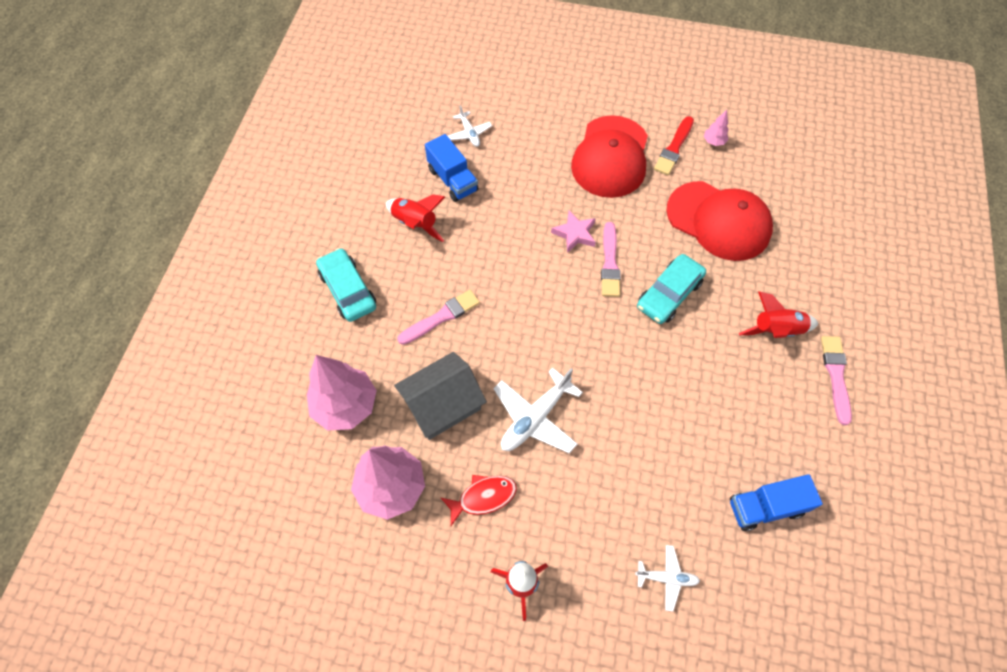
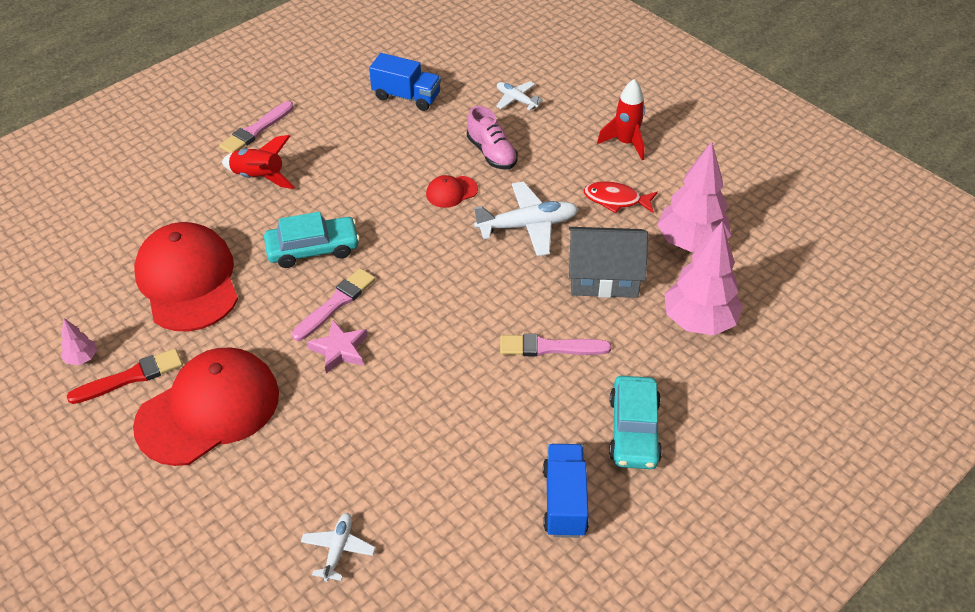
camera: 145 degrees left, 15 degrees down
(415, 224) = (504, 463): red rocket -> none
(452, 180) = (415, 494): blue truck -> blue truck (564, 501)
(623, 414) = (451, 192): none -> red cap
(628, 483) = (491, 153): none -> pink shoe

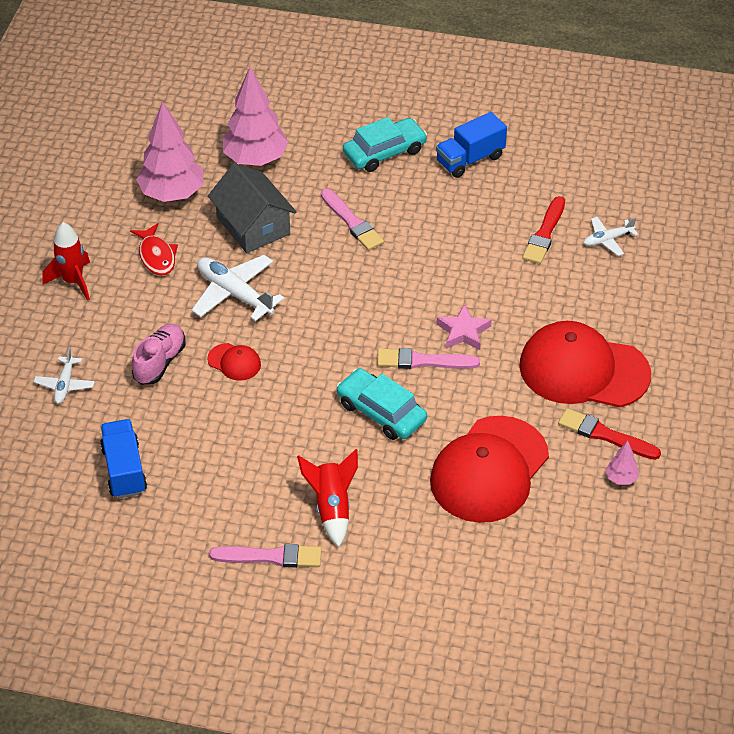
camera: 125 degrees left, 0 degrees up
(398, 496) = (544, 233): none -> red brush

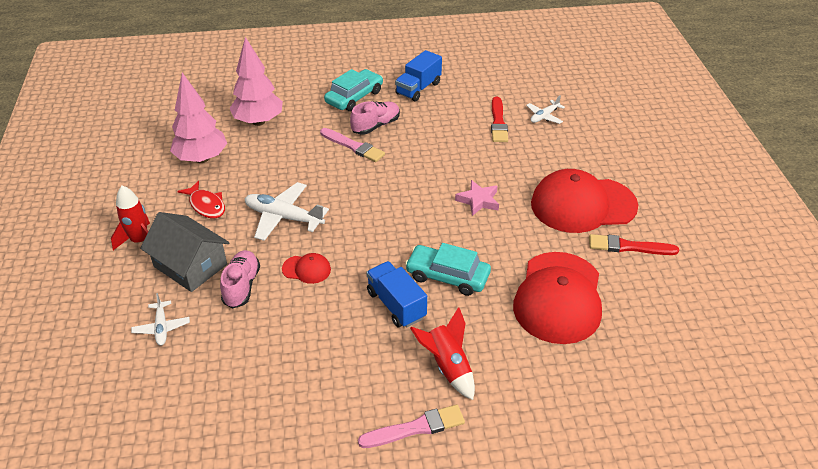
camera: 20 degrees left, 5 degrees down
(124, 470) = (245, 388): blue truck -> blue truck (396, 305)
(253, 226) = (277, 166): grey house -> grey house (190, 265)
(391, 200) = (376, 126): none -> pink shoe
(423, 361) = (460, 229): pink brush -> none
(621, 478) = (661, 275): pink tree -> none

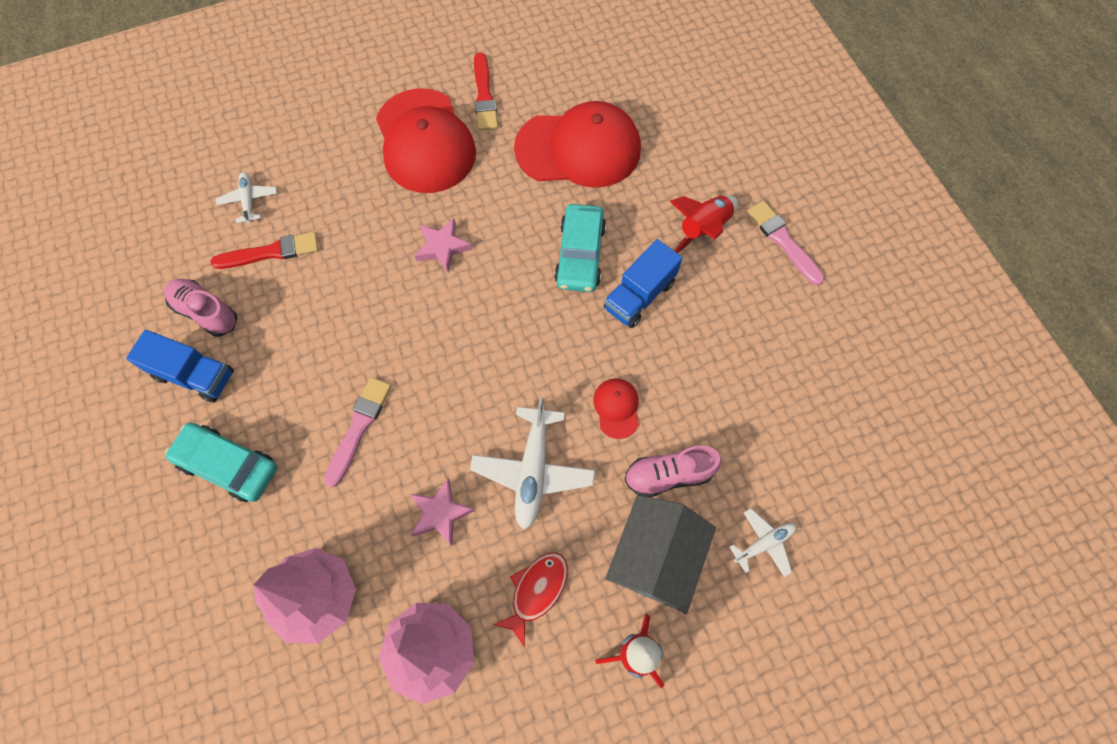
camera: 105 degrees left, 25 degrees up
(279, 172) = (440, 514): none -> pink star
(376, 126) = (303, 410): pink shoe -> pink shoe (206, 312)
(544, 116) = (249, 200): white plane -> white plane turned 135 degrees counterclockwise

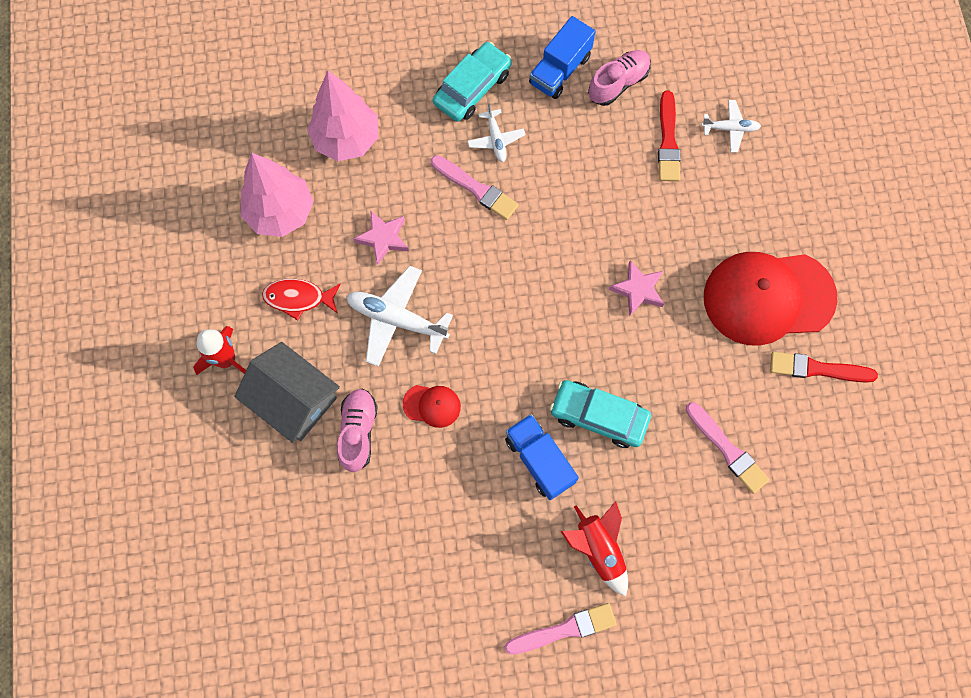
camera: 105 degrees right, 5 degrees up
(536, 591) = (298, 298): red fish -> red fish turned 135 degrees clockwise
(578, 149) = (727, 449): red cap -> pink brush
(764, 543) = (274, 494): white plane -> white plane (496, 139)

